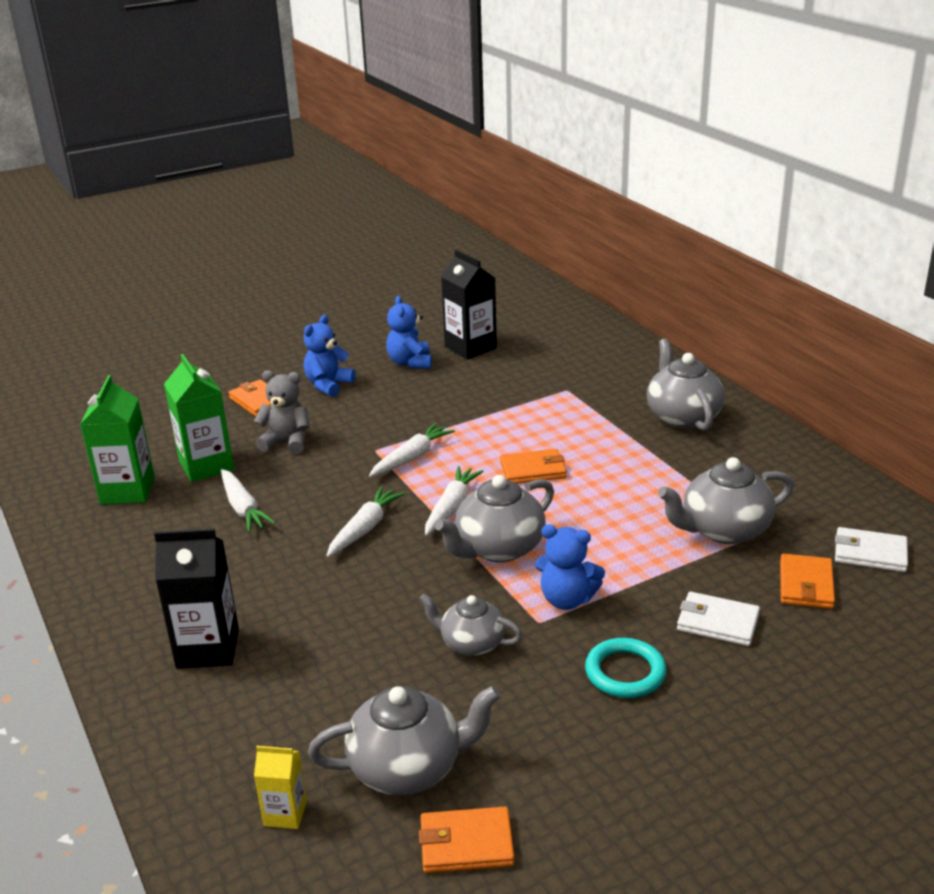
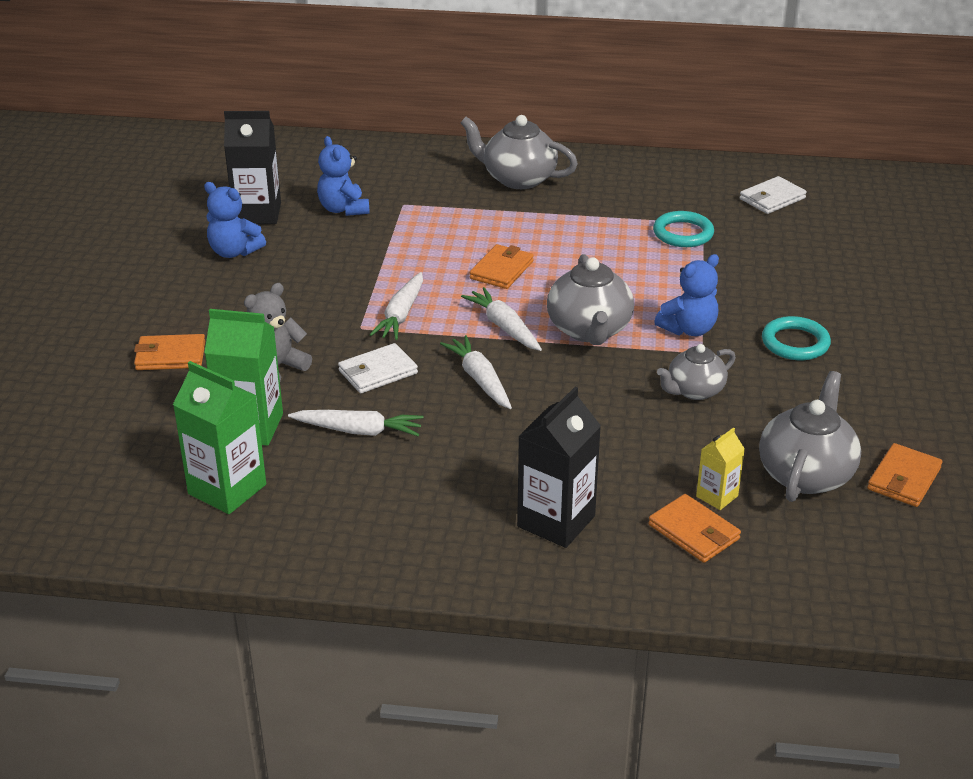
camera: 55 degrees left, 5 degrees up
(285, 813) = (803, 549): yellow carton -> yellow carton (717, 496)
(328, 385) = (204, 308): blue teddy bear -> blue teddy bear (343, 209)
(412, 457) = (401, 315): white carrot -> white carrot turned 150 degrees counterclockwise
(717, 622) = (781, 285): white wallet -> white wallet (377, 372)
(724, 530) = (683, 233): grey teapot -> turquoise ring
(806, 585) = (778, 236): orange wallet -> orange wallet (694, 532)

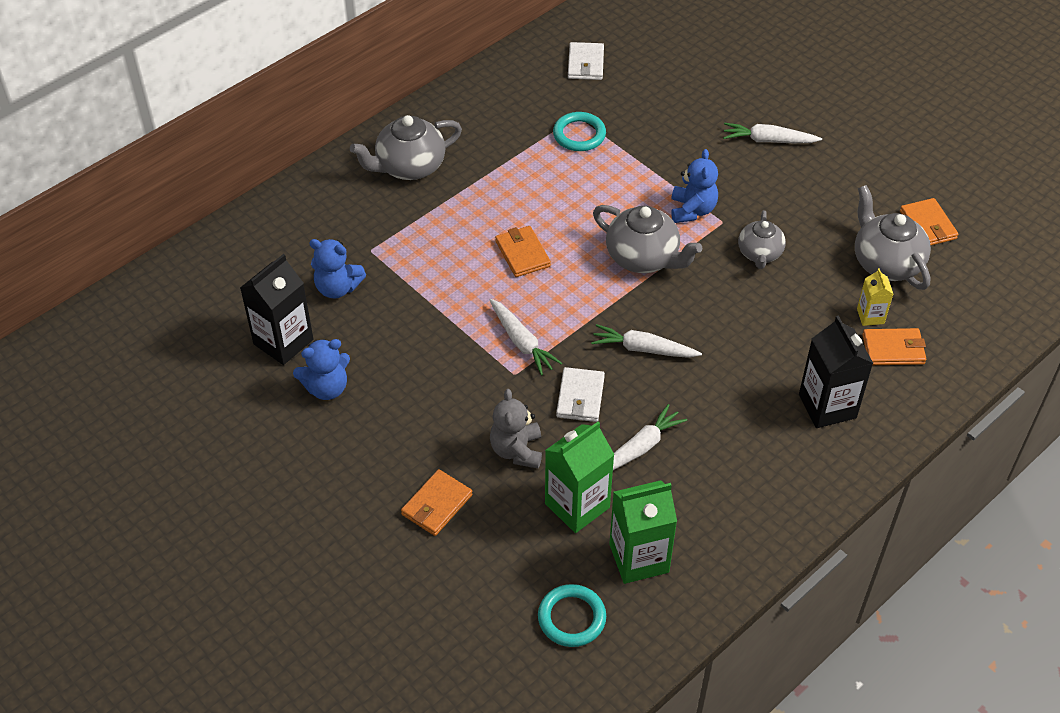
camera: 50 degrees left, 15 degrees up
(503, 327) = (594, 297): white carrot -> white carrot (768, 140)
(795, 343) = (757, 173): turquoise ring -> turquoise ring (571, 618)

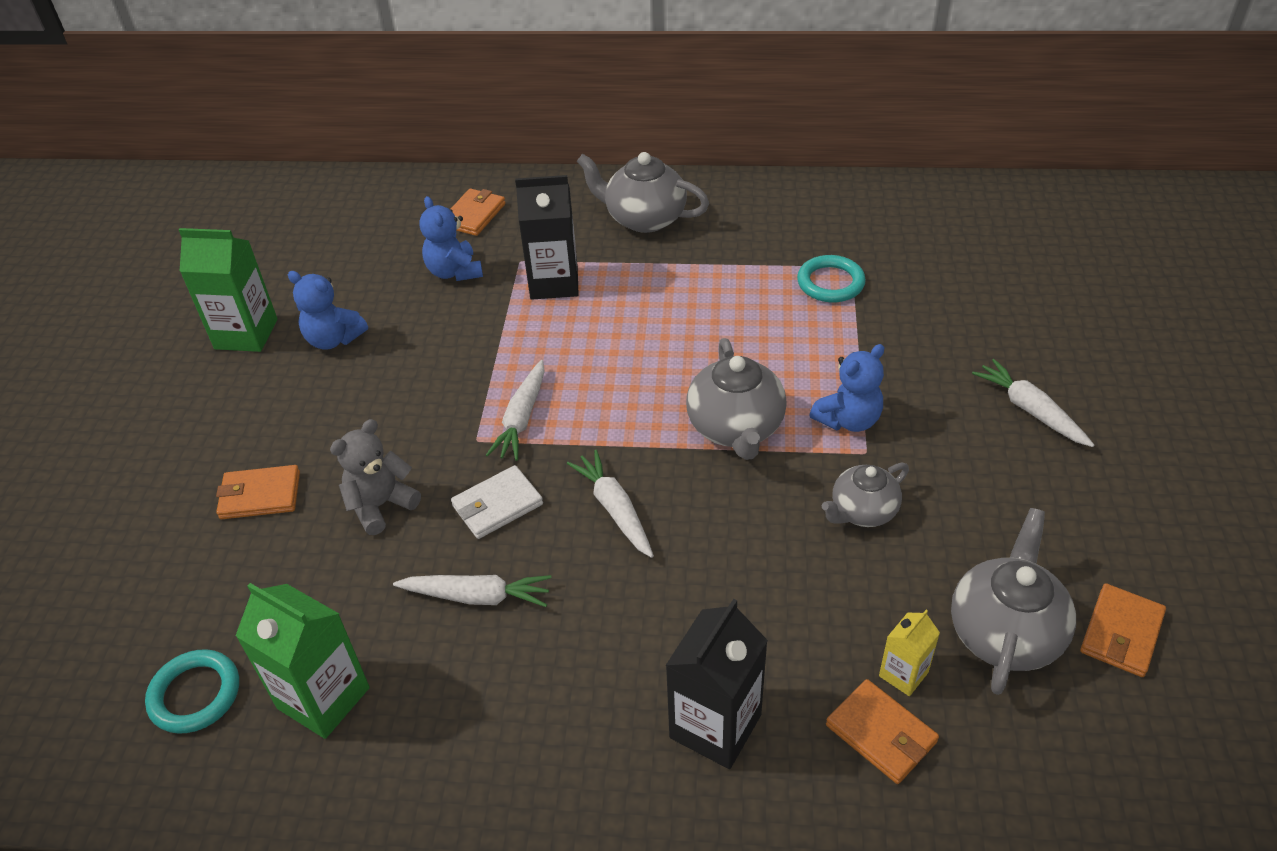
camera: 50 degrees right, 5 degrees down
(283, 342) = (360, 283): black carton -> black carton (554, 283)
(522, 254) = (632, 347): orange wallet -> orange wallet (474, 215)
(577, 505) = (351, 598): green carton -> green carton (246, 334)
(585, 64) = (924, 228): white wallet -> none

